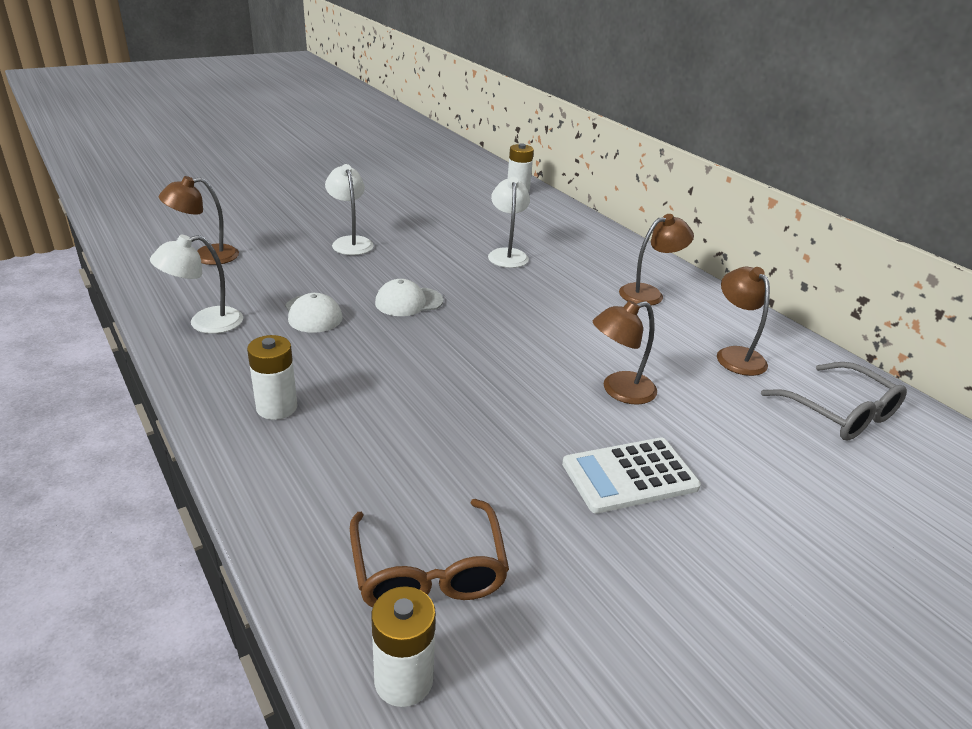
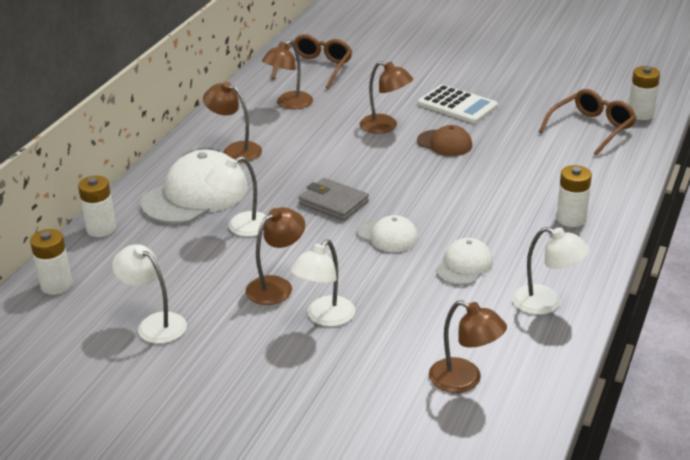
camera: 120 degrees left, 0 degrees up
(412, 241) = (276, 286): none -> brown lamp
(433, 200) = (154, 324): none -> white lamp
(494, 300) = (333, 203): none -> grey wallet
(535, 411) = (444, 143): none -> brown cap
(572, 215) = (101, 229): none -> white battery
(583, 255) = (195, 195): none -> white cap
(841, 413) = (316, 68): grey glasses -> brown glasses

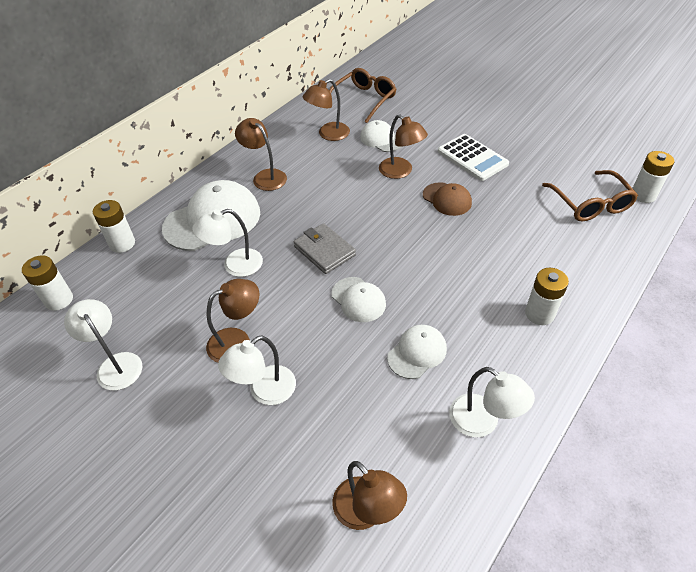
camera: 15 degrees right, 15 degrees up
(351, 101) = (381, 139): none -> white cap
(592, 128) = (591, 204): brown glasses -> brown glasses turned 105 degrees clockwise

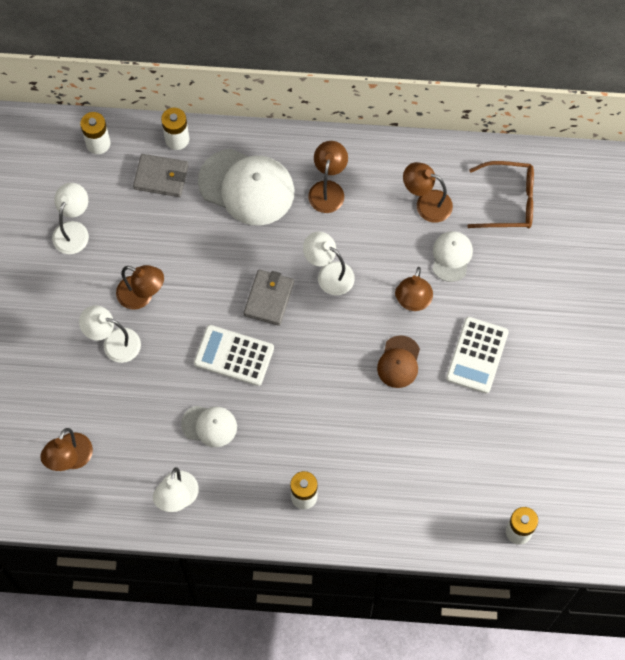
camera: 55 degrees right, 20 degrees up
(142, 270) = (161, 177): none -> grey wallet
(235, 265) = (210, 241): white lamp -> white lamp (329, 274)
(358, 299) = (234, 356): white cap -> white calculator
(591, 204) = (473, 489): brown glasses -> none

